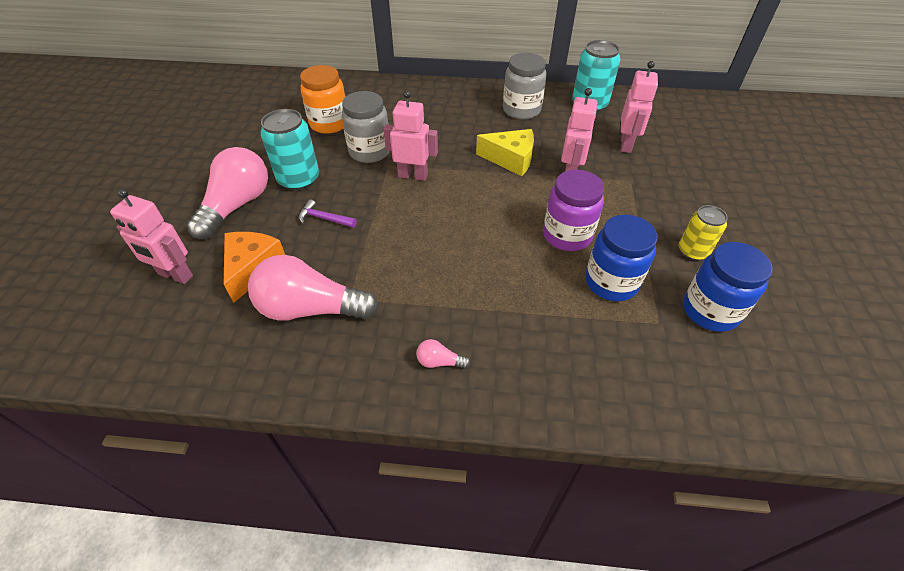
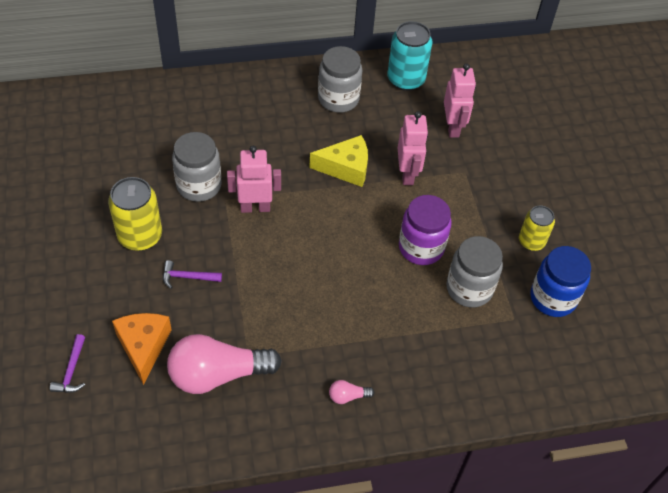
camera: 20 degrees left, 5 degrees up
(175, 275) = (72, 371): pink robot -> purple hammer
(237, 205) = (91, 280): pink light bulb -> none
(299, 179) = (140, 236): turquoise can -> yellow can
(329, 123) = (139, 155): orange jar -> none
(611, 282) = (469, 288): blue jar -> grey jar

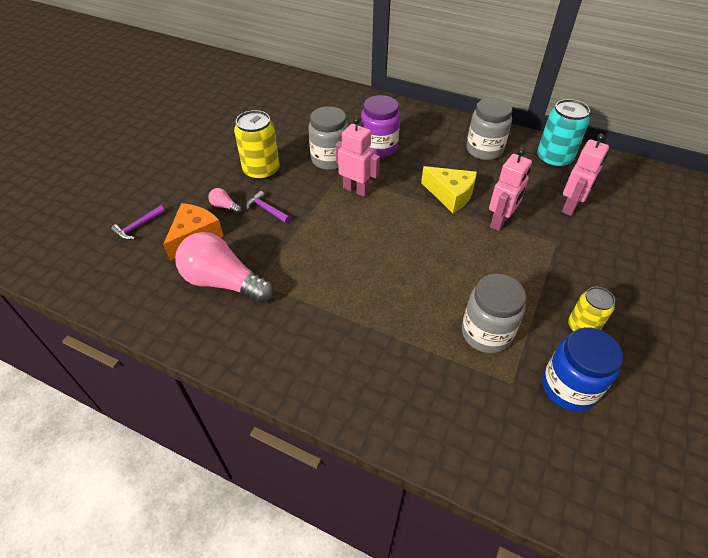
camera: 40 degrees right, 5 degrees down
(348, 396) = (303, 356): pink light bulb -> pink light bulb (225, 206)
(421, 247) = (467, 279): purple jar -> purple jar (379, 147)

